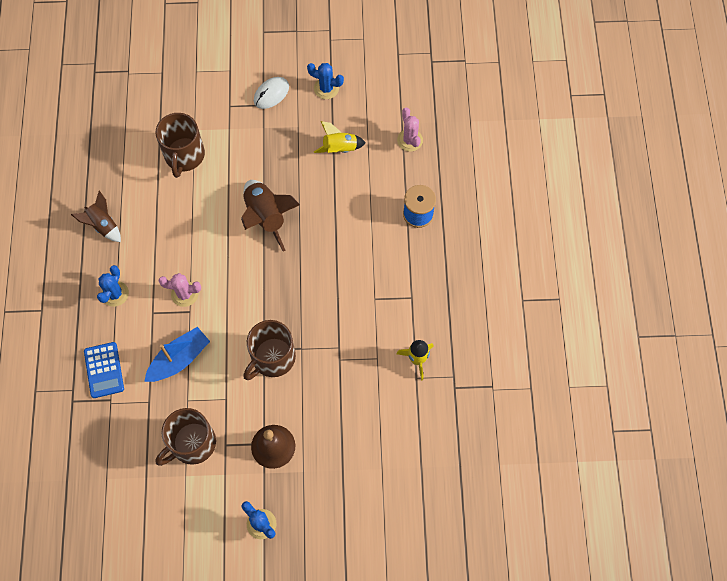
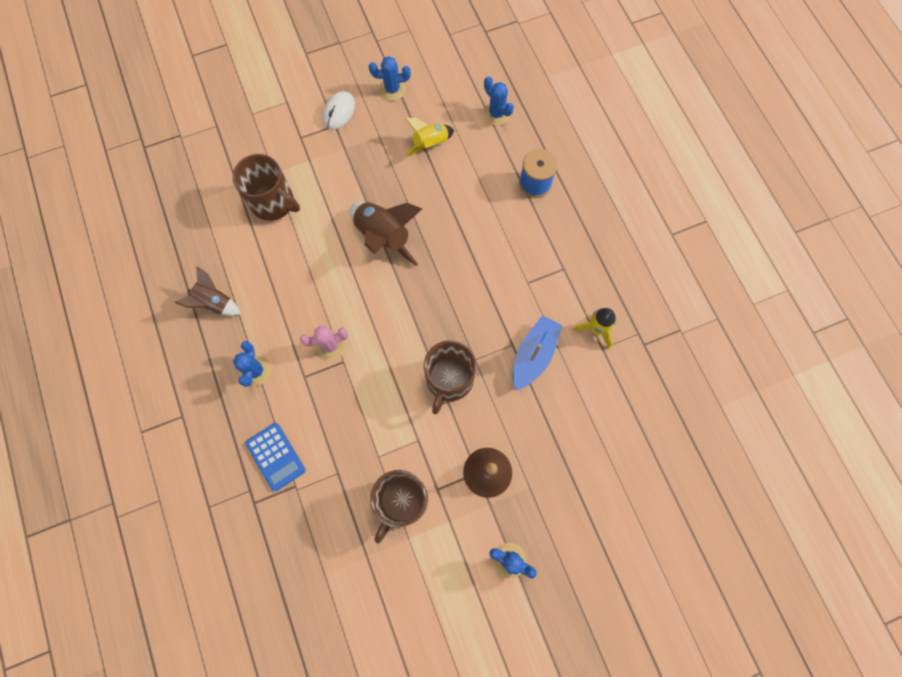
camera: 20 degrees left, 5 degrees up
(179, 359) = (352, 416): blue boat -> blue boat (534, 355)
(184, 155) = (273, 202): brown mug -> brown mug turned 45 degrees counterclockwise
(410, 140) = (496, 114): pink cactus -> blue cactus

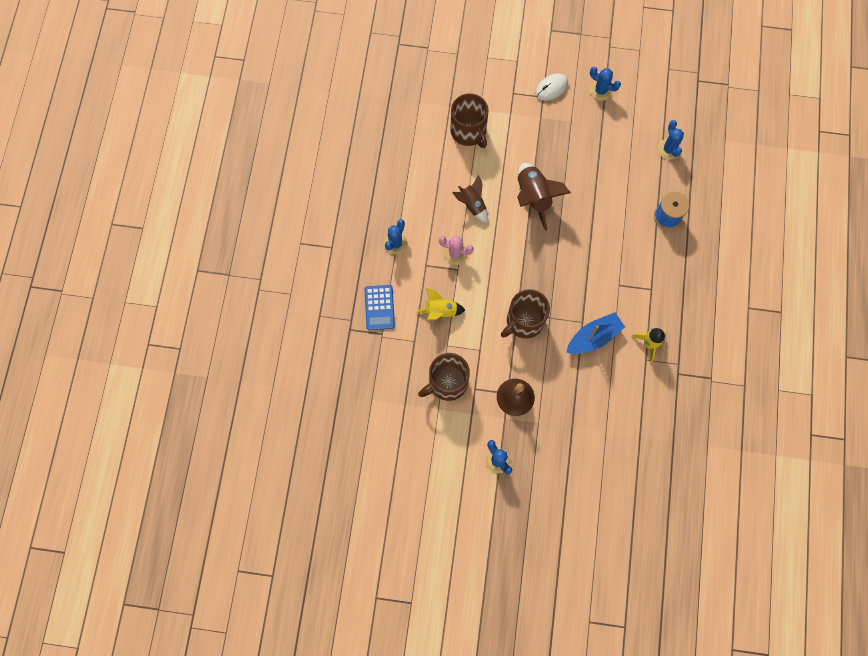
camera: 30 degrees right, 0 degrees up
(215, 303) = (391, 182): brown rocket -> brown rocket (472, 205)
(430, 144) = (605, 147): yellow rocket -> yellow rocket (440, 311)

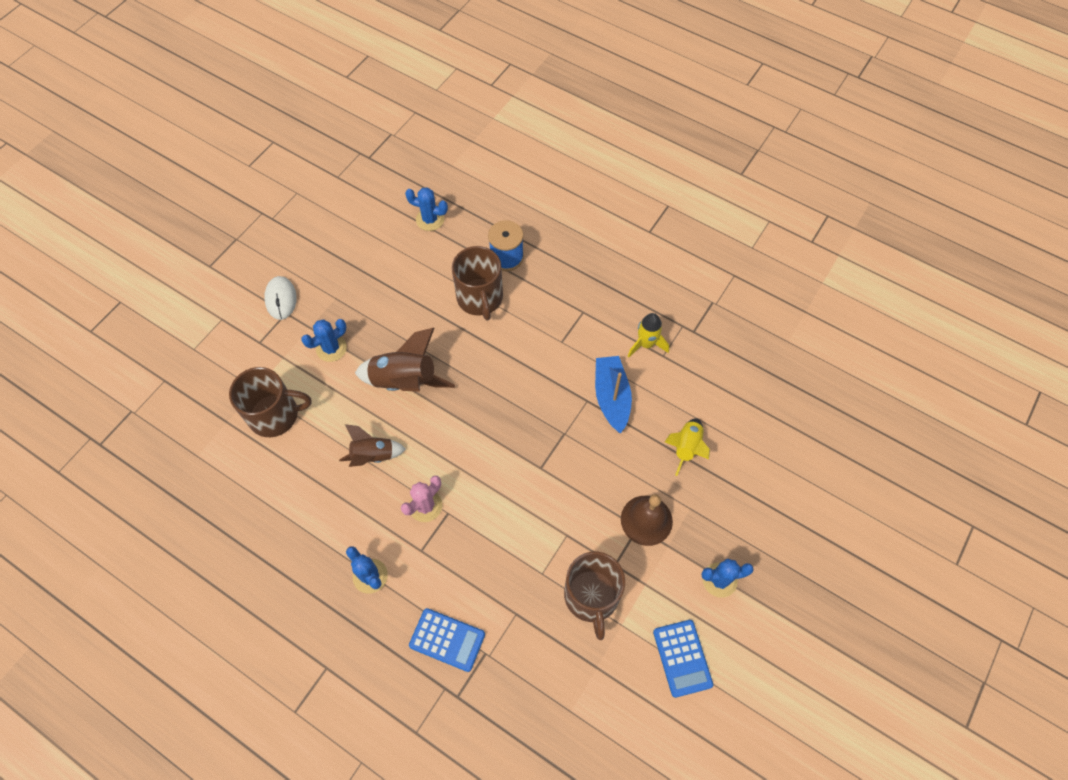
camera: 65 degrees left, 10 degrees down
(435, 455) = (682, 658): none -> blue calculator
(440, 311) = (492, 560): yellow rocket -> yellow rocket (686, 447)
(524, 321) = (555, 465): brown mug -> brown mug (480, 298)
(600, 90) = (318, 251): blue cactus -> blue cactus (331, 348)

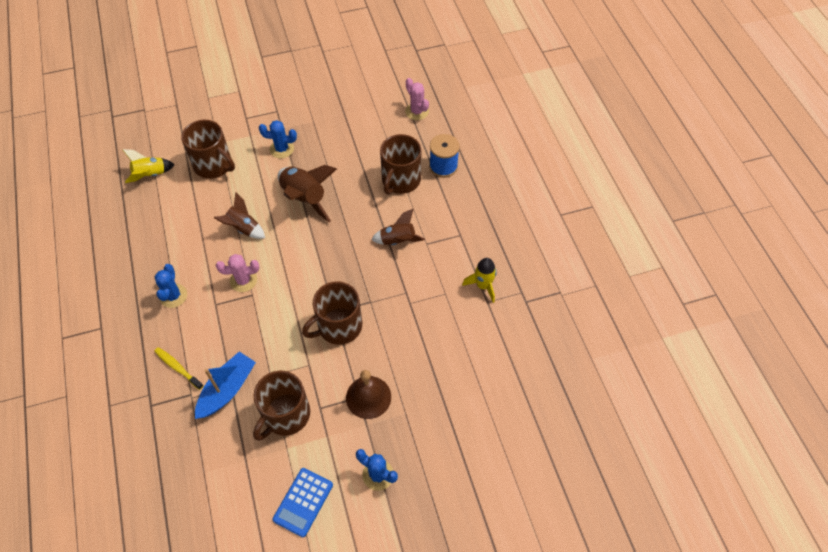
camera: 40 degrees right, 5 degrees down
(281, 299) = (282, 101): white mouse -> none
(430, 219) = (417, 111): blue cactus -> pink cactus
(447, 639) = (178, 368): blue calculator -> yellow toothbrush
(533, 358) = (398, 240): none -> brown rocket
(558, 478) = (339, 326): none -> brown mug
(611, 397) = (424, 302): blue boat -> blue boat (227, 390)
(686, 447) = (442, 372): yellow rocket -> yellow rocket (150, 175)

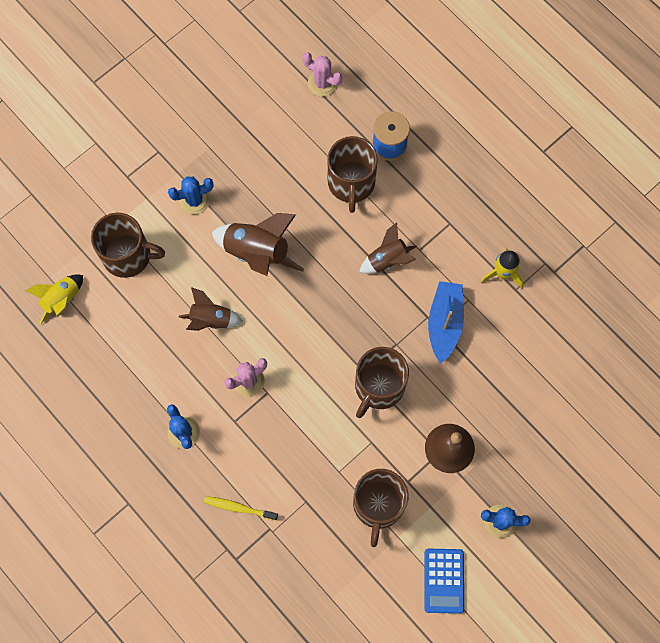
camera: 25 degrees left, 15 degrees up
(227, 390) = (304, 507): blue boat -> blue boat (444, 323)

